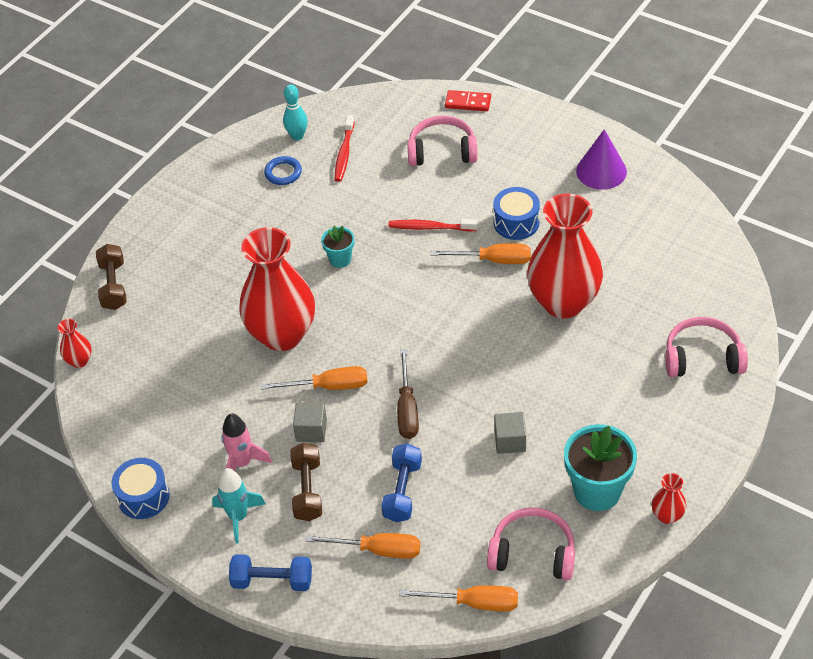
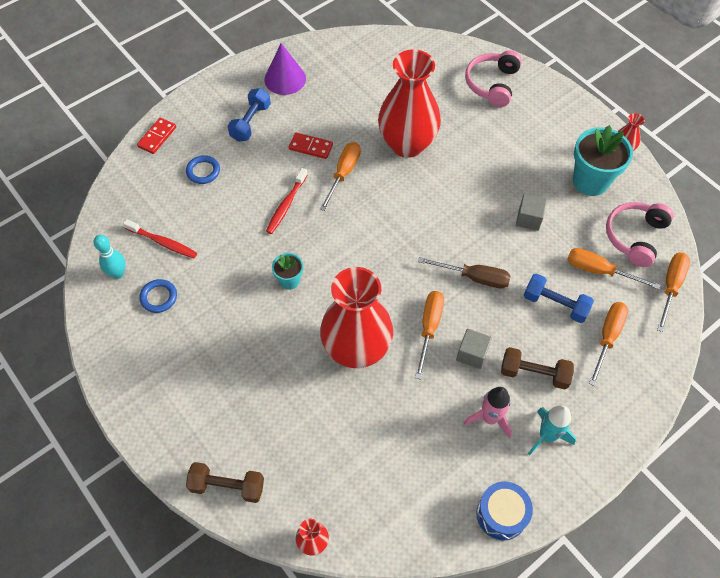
camera: 75 degrees left, 10 degrees up
(272, 581) = (619, 425): blue dumbbell -> blue dumbbell (251, 122)
(442, 151) = (203, 171): pink headphones -> blue ring
(466, 525) = (599, 271): none -> orange screwdriver
(516, 222) = (311, 147): blue drum -> red domino

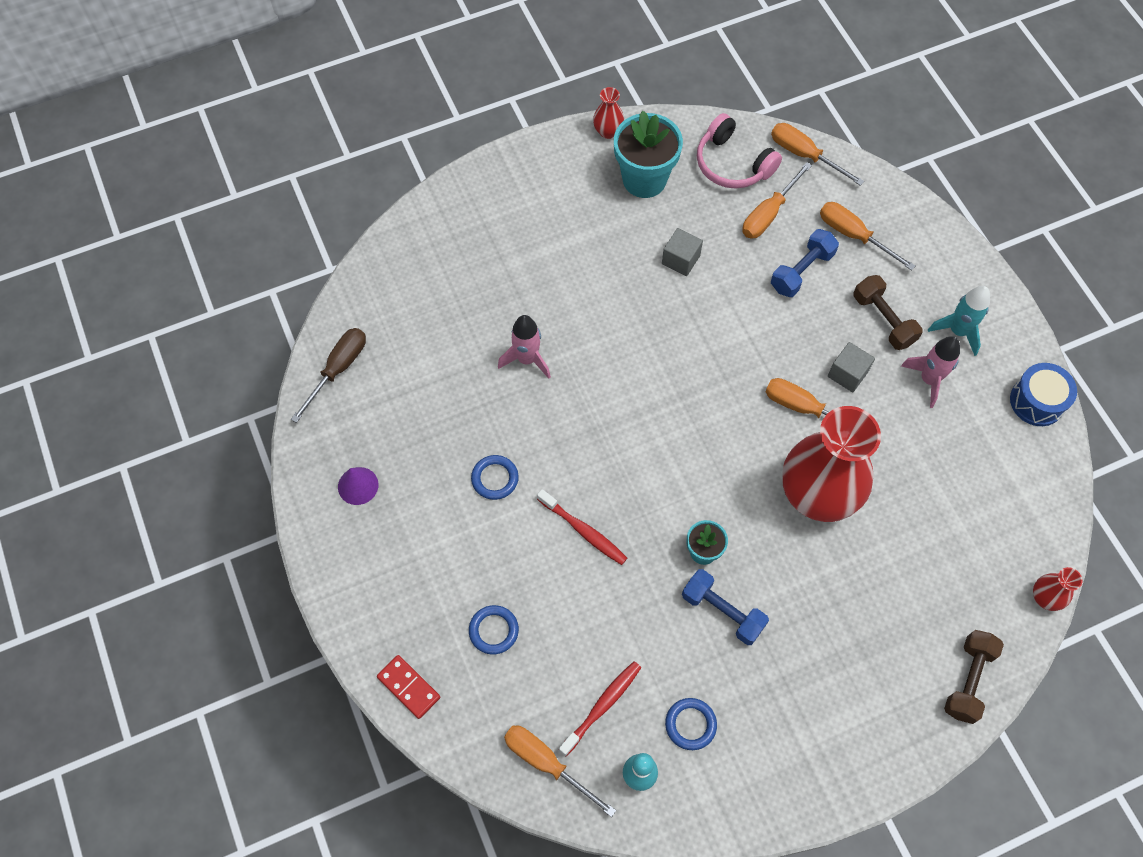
camera: 75 degrees left, 5 degrees up
(251, 122) = (424, 549): blue dumbbell -> blue dumbbell (722, 611)
(285, 79) = (358, 485): purple cone -> purple cone, size x0.65
(311, 147) = (495, 478): red domino -> blue ring
(343, 174) = (552, 448): orange screwdriver -> orange screwdriver (547, 763)
(407, 144) = (527, 359): red vase -> pink rocket
(474, 277) = (747, 342): brown screwdriver -> brown screwdriver (338, 369)
(492, 84) = (459, 233): pink headphones -> none
(534, 373) = (883, 320): brown dumbbell -> brown dumbbell turned 60 degrees counterclockwise

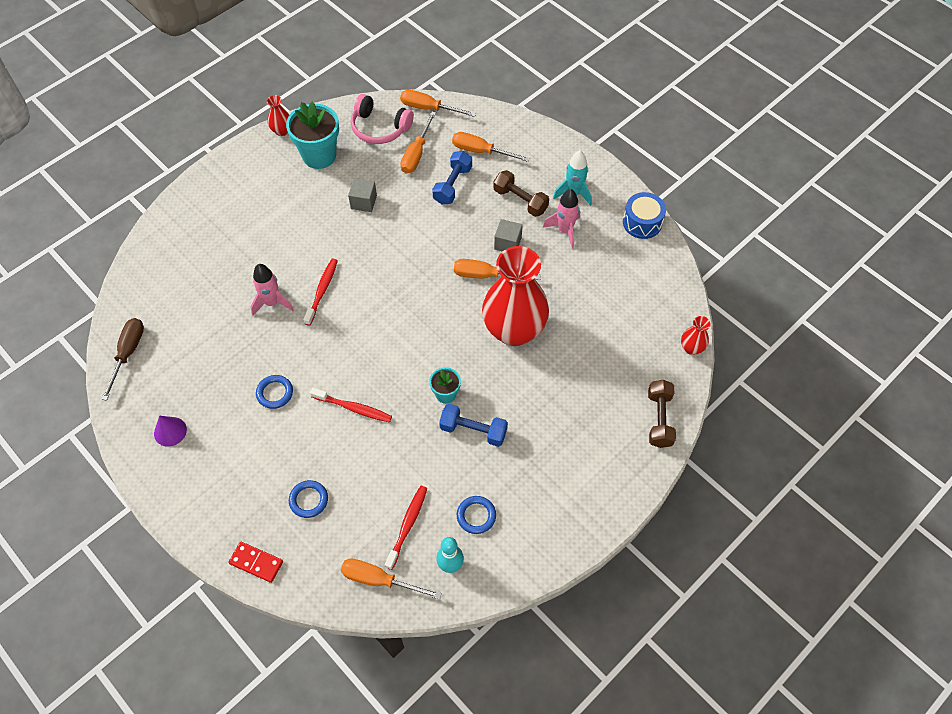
camera: 20 degrees left, 5 degrees down
(592, 363) = (322, 291): none -> red toothbrush

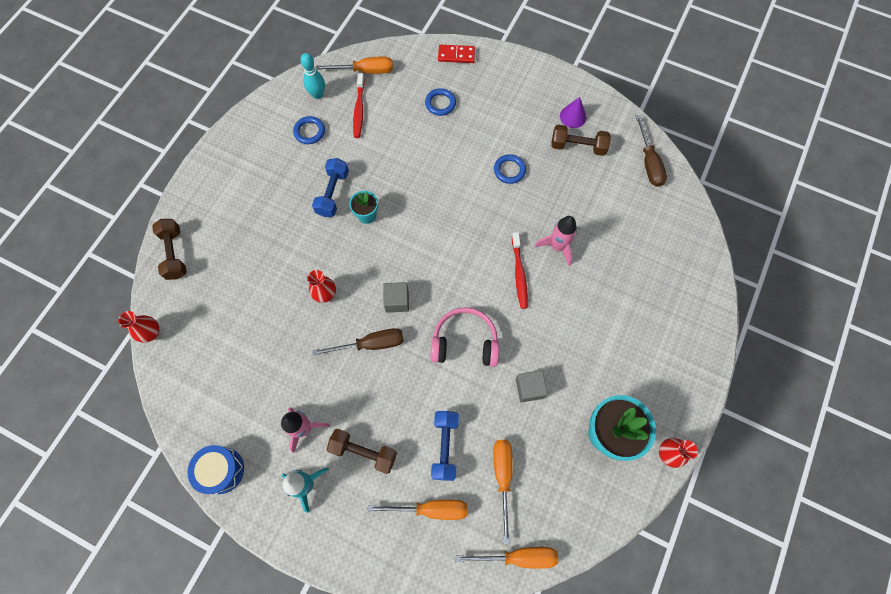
camera: 160 degrees right, 10 degrees up
(188, 395) = (578, 146): none -> brown dumbbell
(353, 408) = (439, 179): red toothbrush -> none
(379, 128) = (561, 501): pink headphones -> pink headphones (465, 342)
(473, 430) = (333, 193): blue dumbbell -> blue dumbbell turned 75 degrees counterclockwise
(486, 275) = (370, 344): orange screwdriver -> brown screwdriver
(507, 243) = (360, 390): grey cube -> grey cube (397, 301)
(514, 330) = (325, 294): red vase -> red vase, size x0.41

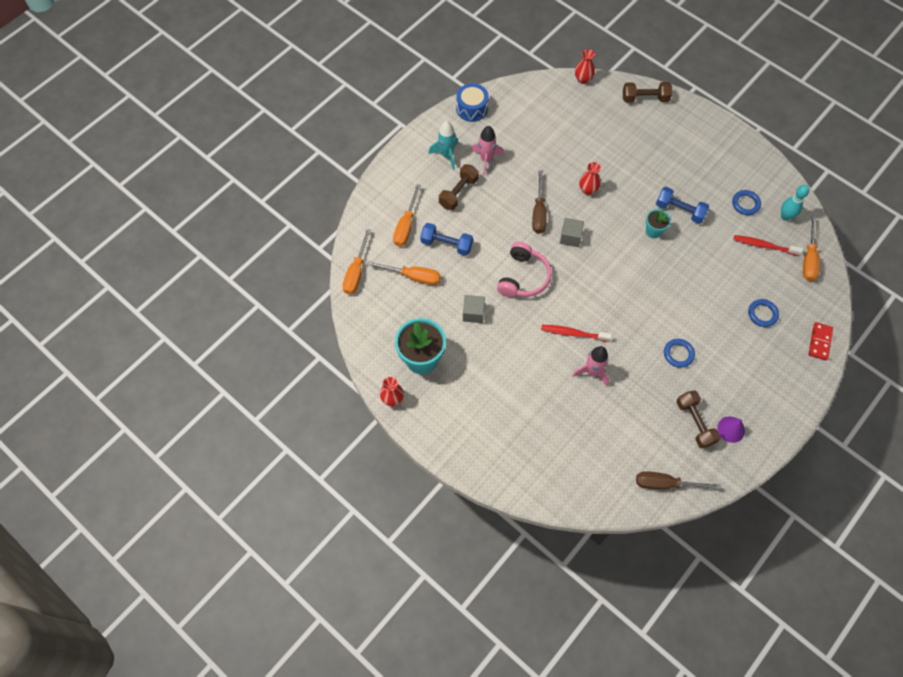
camera: 105 degrees right, 5 degrees down
(578, 146) = (695, 422): brown dumbbell -> brown dumbbell turned 45 degrees counterclockwise

